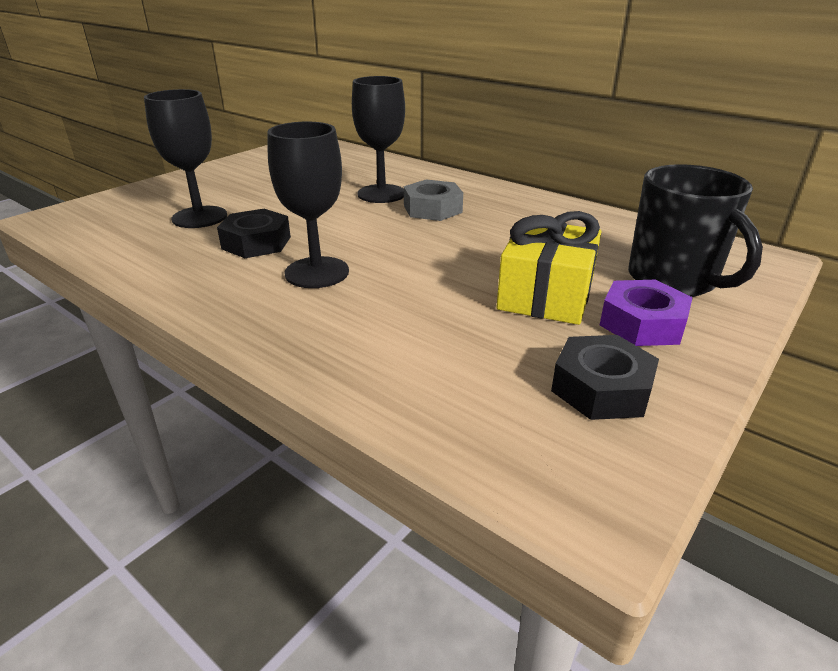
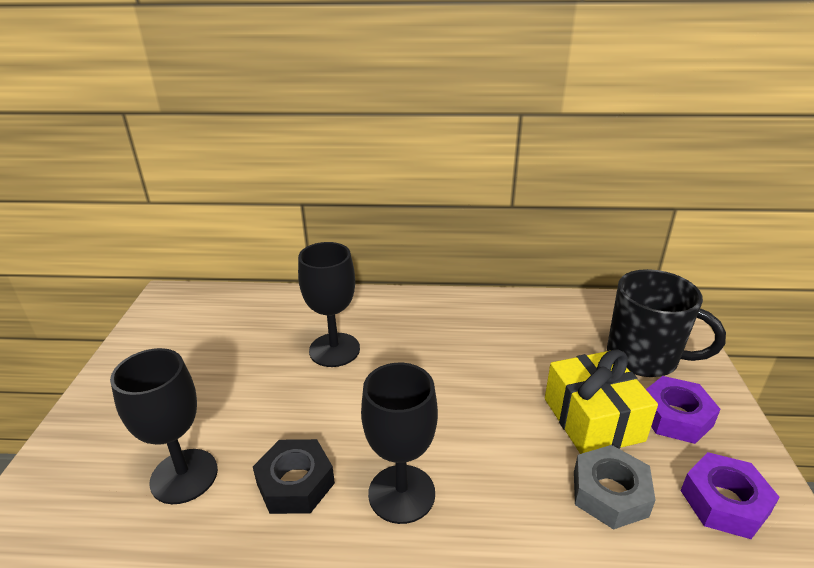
camera: 35 degrees left, 0 degrees up
(432, 209) = (401, 351): grey nut -> grey nut (610, 493)
(601, 388) = (724, 502): black nut -> purple nut

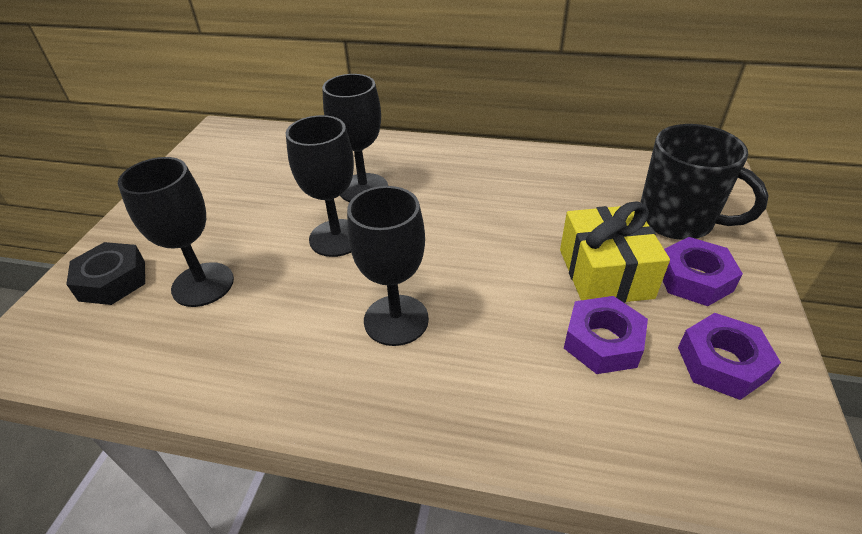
camera: 10 degrees right, 10 degrees up
(295, 483) = (300, 301): black nut -> black nut (112, 281)
(319, 407) = (337, 238): none -> black goblet
(610, 493) = (602, 342): grey nut -> purple nut

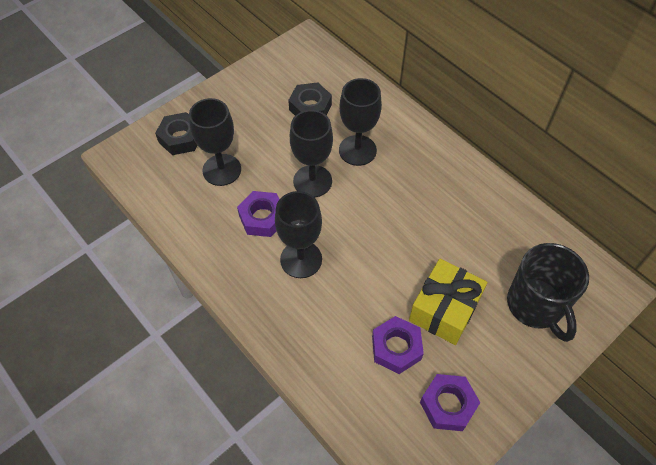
camera: 35 degrees right, 15 degrees up
(273, 178) = (310, 107): none -> black nut
(694, 279) = (494, 350): purple nut -> purple nut (262, 218)

